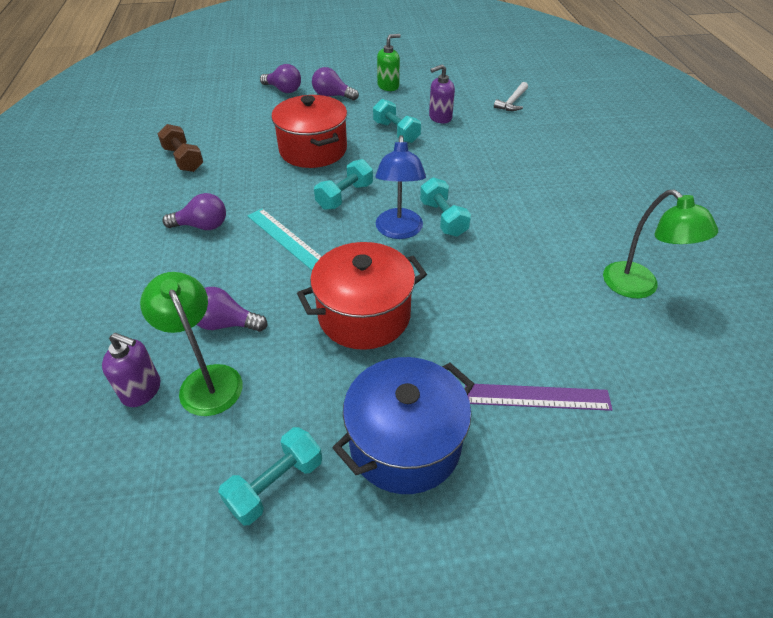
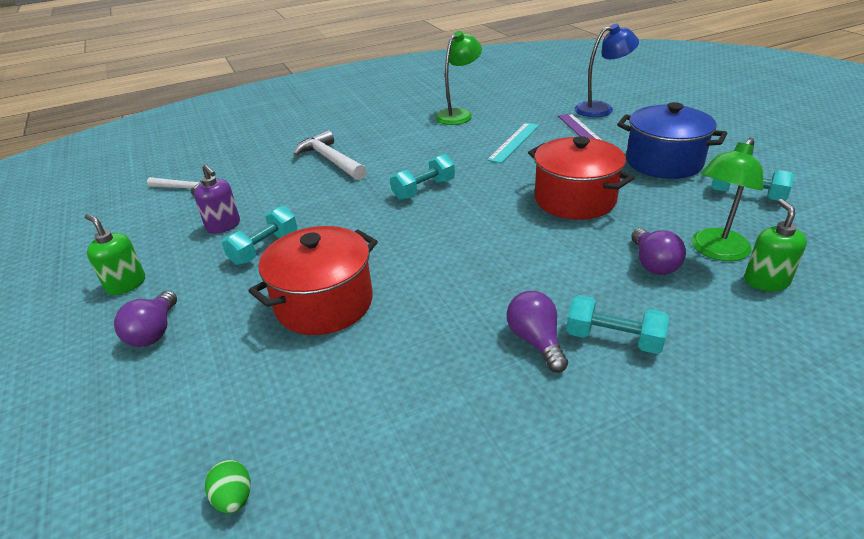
camera: 105 degrees left, 10 degrees down
(142, 390) = (766, 281): purple soap dispenser -> green soap dispenser
(183, 159) = (392, 439): brown dumbbell -> none
(196, 116) = (234, 498): none -> green egg
(283, 90) = (122, 401): purple light bulb -> none
(285, 238) = (511, 268): turquoise ruler -> turquoise ruler (514, 142)
(345, 196) = (416, 251): turquoise dumbbell -> turquoise dumbbell (613, 339)
(399, 231) = (456, 207): blue lamp -> blue lamp (601, 108)
(536, 173) = (330, 160): none -> white hammer

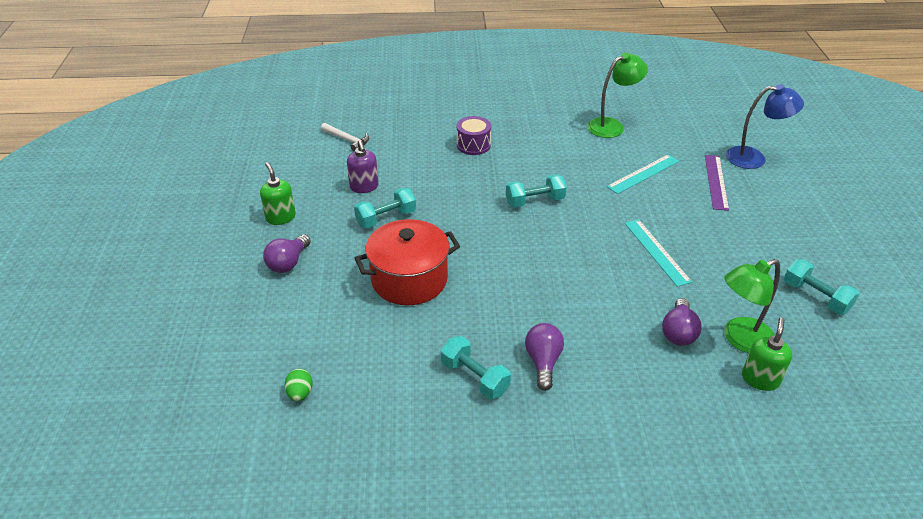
camera: 20 degrees right, 5 degrees up
(330, 160) = (473, 145): white hammer -> purple drum
(575, 199) = (656, 251): red pot -> turquoise ruler
(613, 339) = (601, 381): turquoise dumbbell -> turquoise dumbbell (474, 378)
(663, 162) = (767, 238): blue pot -> none

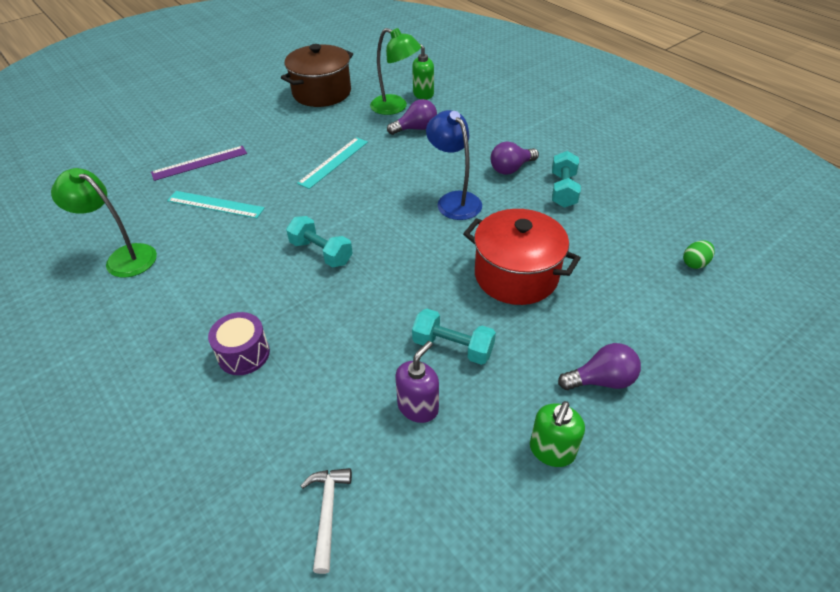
camera: 125 degrees left, 5 degrees up
(754, 158) = (142, 154): blue lamp -> blue lamp (454, 200)
(815, 297) = (322, 93): turquoise dumbbell -> brown pot

